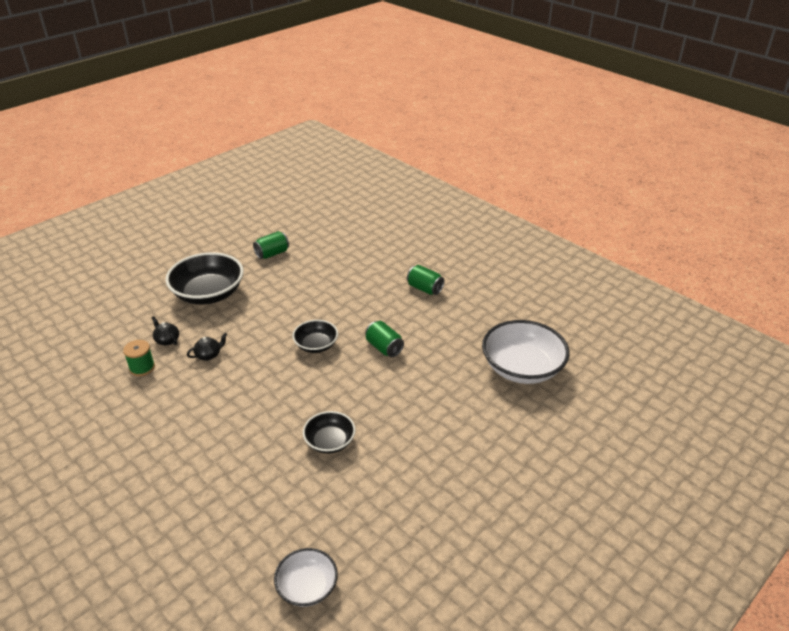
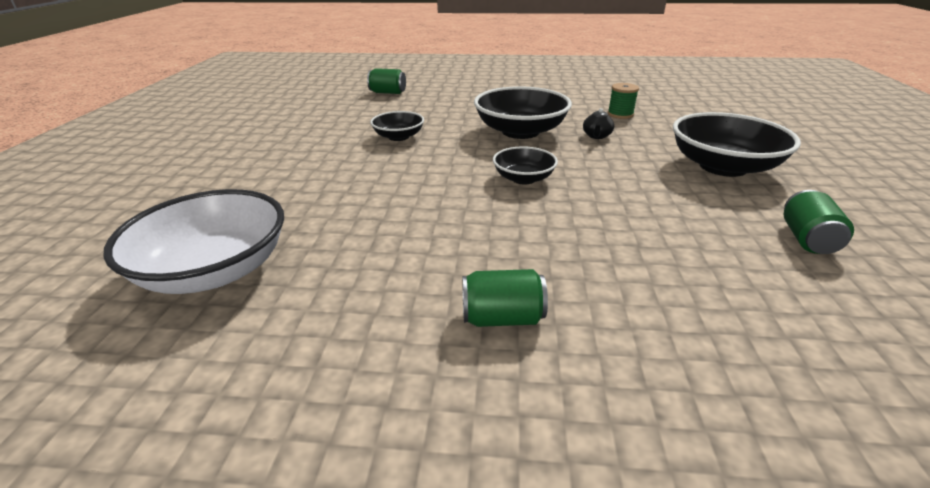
camera: 140 degrees right, 5 degrees down
(167, 340) = (650, 130): black teapot -> none
(242, 391) = (520, 131): none -> black bowl
(307, 587) = (331, 98): white bowl -> none
(384, 348) = (445, 208): green can -> green can (388, 92)

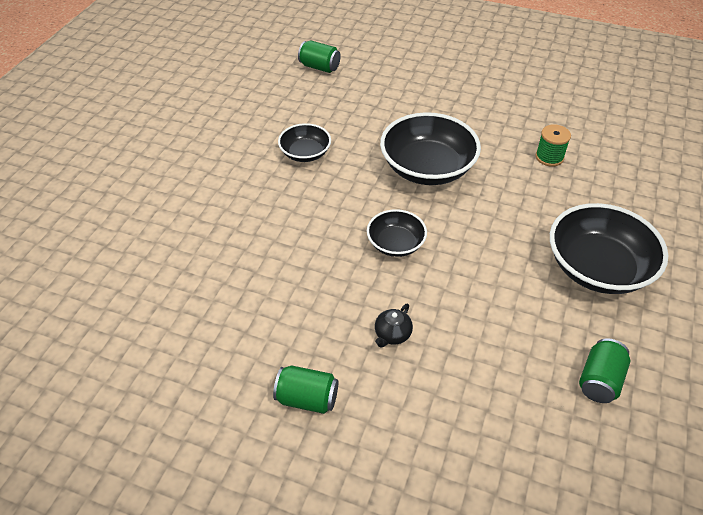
camera: 15 degrees right, 15 degrees up
(215, 270) = (121, 302): white bowl -> none
(597, 136) = (501, 191): black teapot -> black teapot (392, 334)

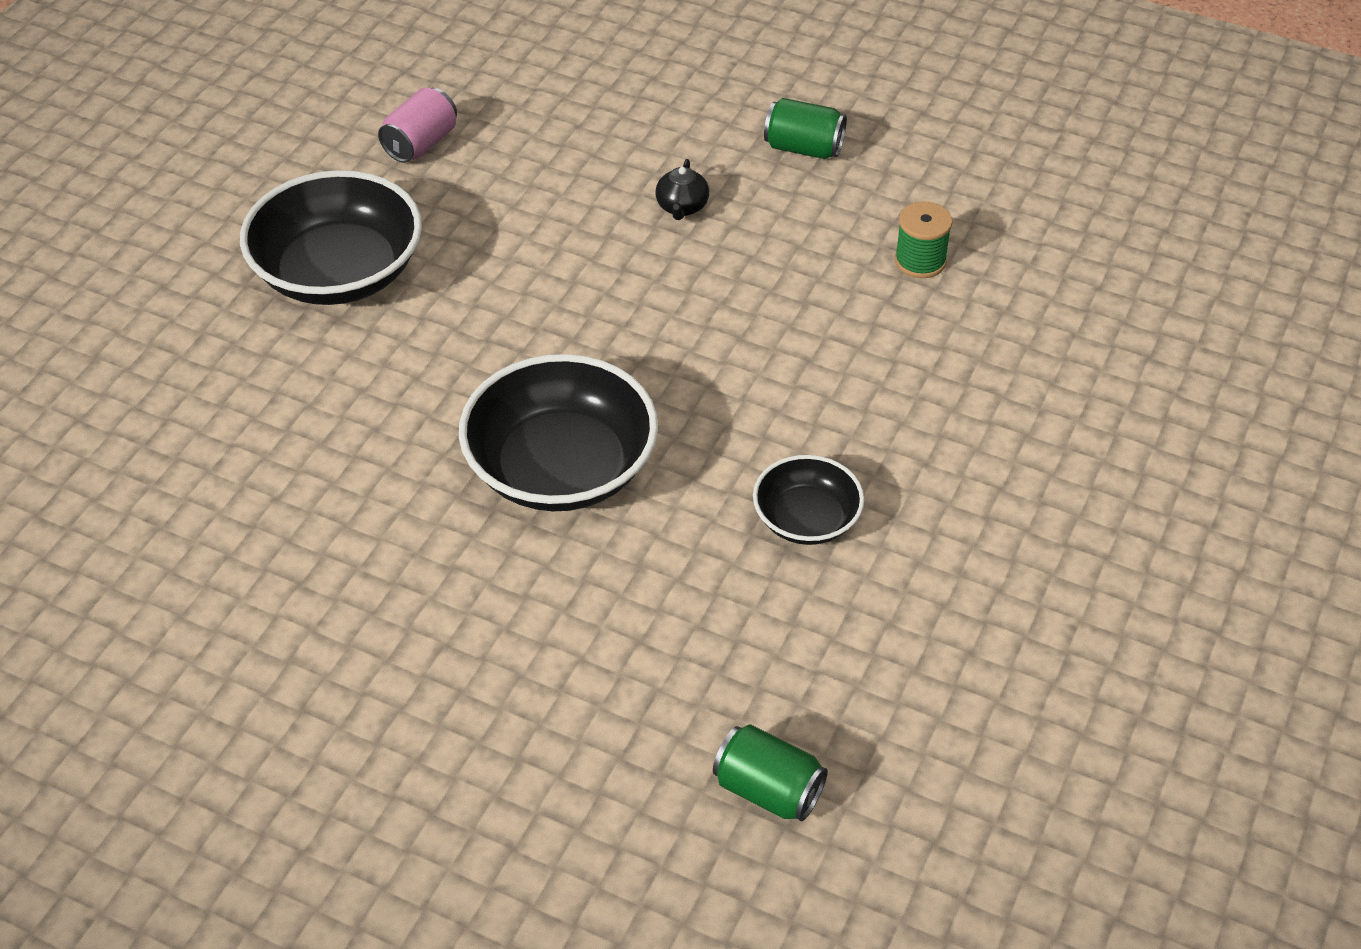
camera: 175 degrees left, 0 degrees up
(392, 334) = (682, 207): black teapot -> black teapot turned 150 degrees clockwise
(395, 244) = (653, 329): black bowl -> none
(549, 157) = (307, 476): green spool -> green spool (920, 261)
(599, 380) = (421, 144): green can -> pink can

